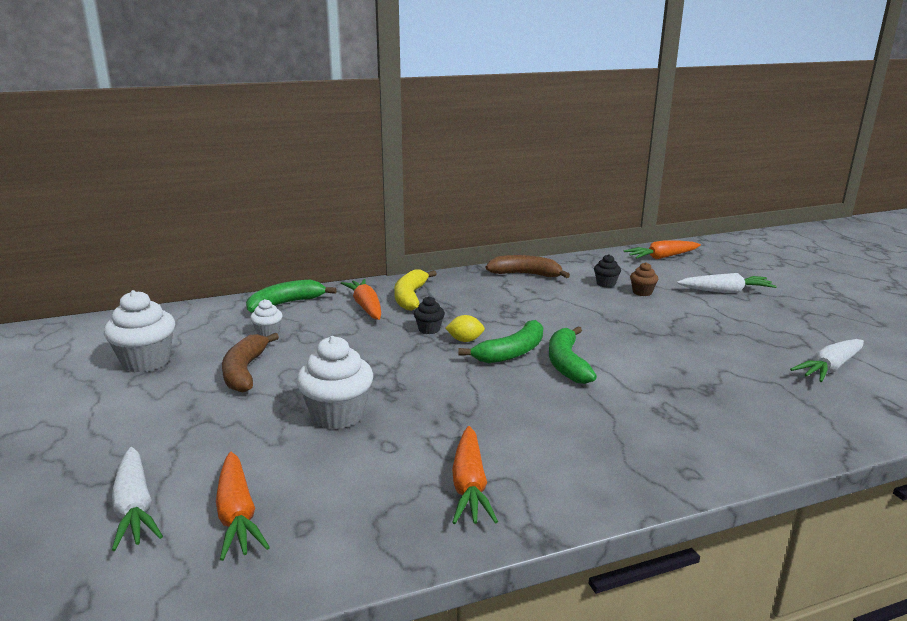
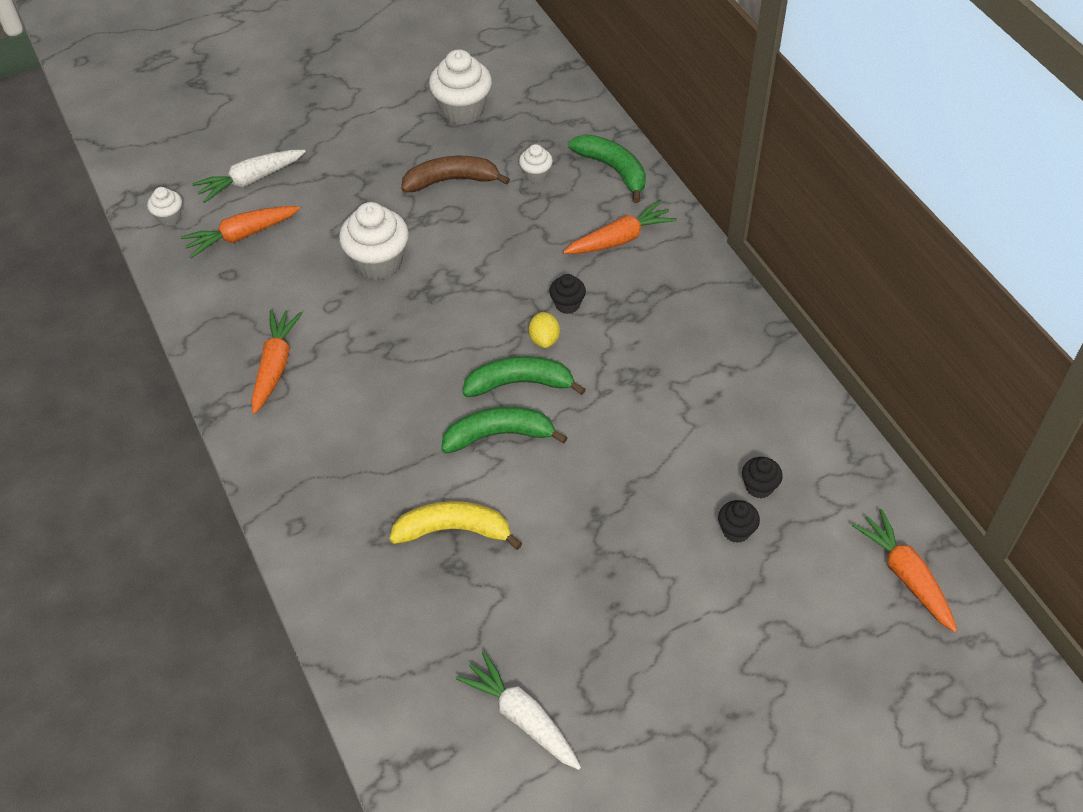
camera: 85 degrees right, 30 degrees up
(150, 592) = (169, 217): none -> white cupcake
(410, 297) = (658, 275): yellow banana -> yellow banana (454, 530)
(469, 486) = (275, 365): orange carrot -> orange carrot turned 105 degrees clockwise
(511, 352) = (520, 383): green banana -> green banana turned 135 degrees clockwise
(525, 274) = (770, 390): brown banana -> none
(642, 292) = (736, 530): brown cupcake -> black cupcake
(726, 291) = (768, 646): white carrot -> none

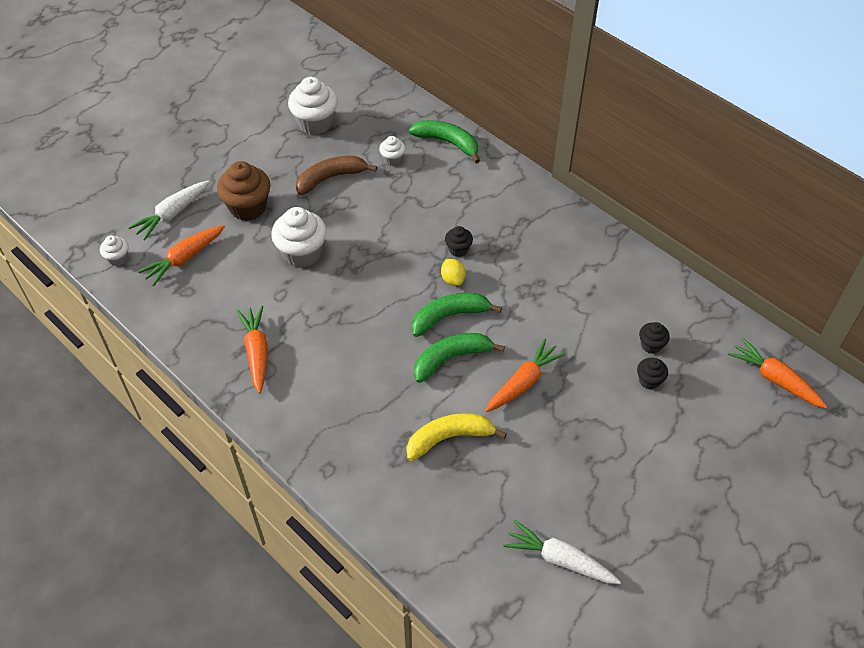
camera: 20 degrees left, 0 degrees up
(340, 193) = (248, 207): none -> brown cupcake
(620, 239) = (475, 192): orange carrot -> orange carrot (523, 382)

